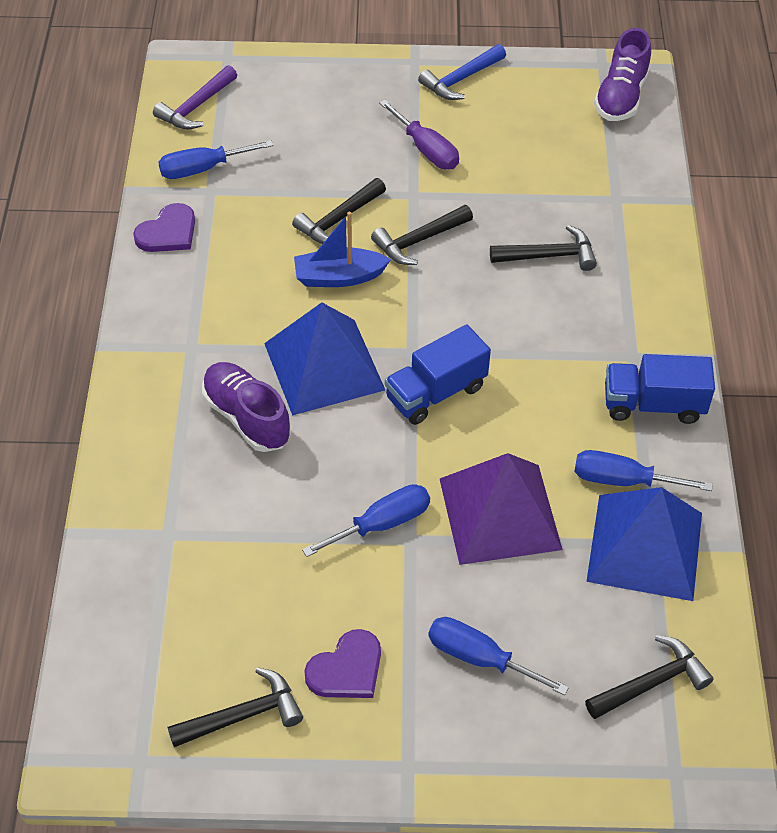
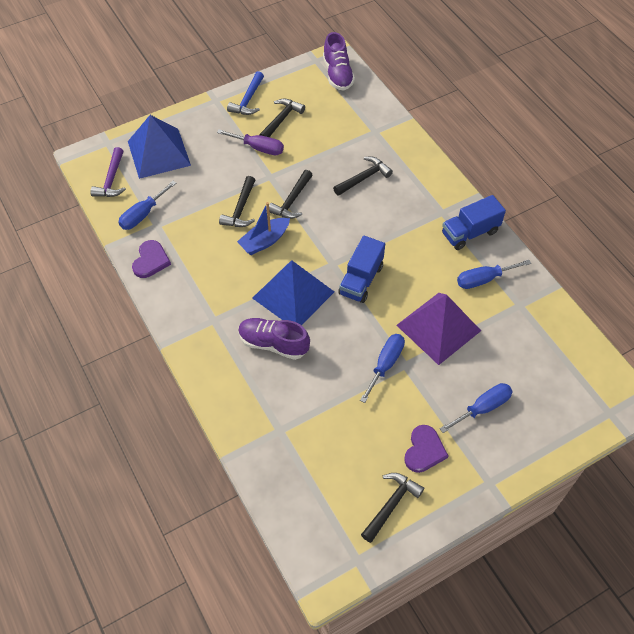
camera: 30 degrees left, 5 degrees up
(479, 658) = (483, 408): blue screwdriver -> blue screwdriver turned 150 degrees clockwise
(644, 546) = (517, 308): blue pyramid -> blue pyramid (158, 153)
(652, 682) = (568, 375): black hammer -> black hammer (281, 119)

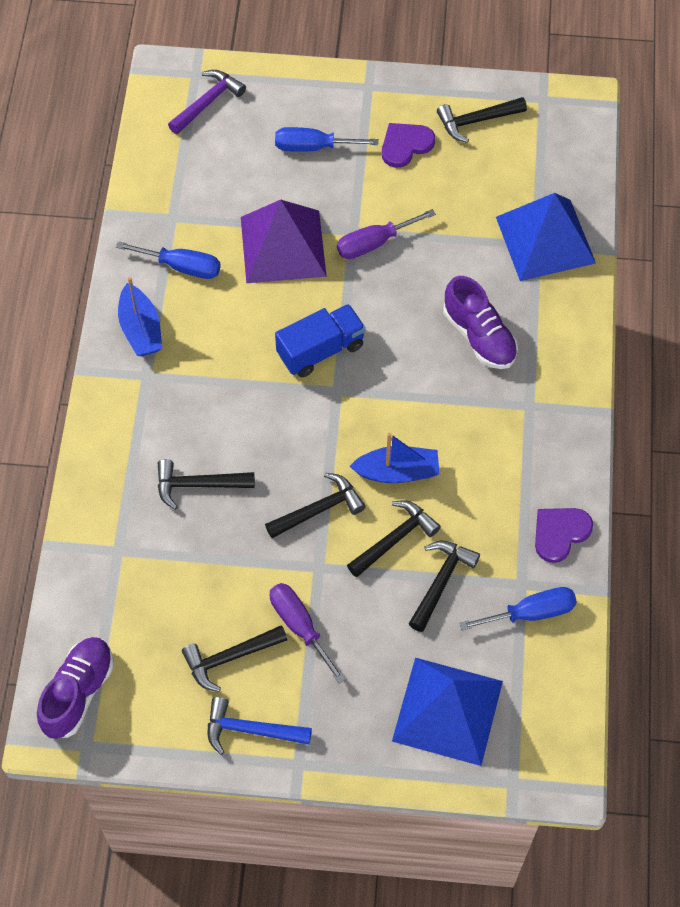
camera: 145 degrees left, 5 degrees up
(111, 180) = (543, 703): purple hammer -> purple hammer (208, 102)
(201, 203) = (441, 581): none -> black hammer
(248, 100) = (250, 730): blue hammer -> blue hammer turned 135 degrees counterclockwise
(293, 295) = (414, 380): blue pyramid -> blue pyramid (545, 240)
(385, 364) = (374, 243): blue screwdriver -> purple screwdriver
(470, 232) = (141, 329): blue truck -> blue boat

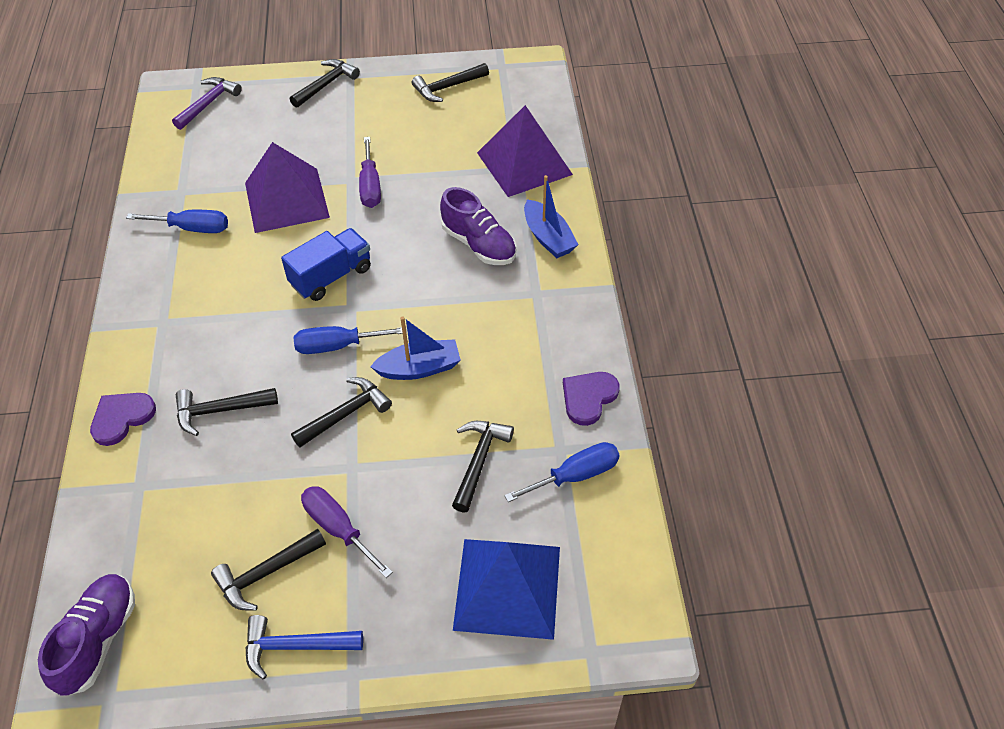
camera: 10 degrees left, 10 degrees down
(141, 329) = (155, 284): blue boat -> blue boat (548, 237)
(313, 147) = (306, 123): blue screwdriver -> blue screwdriver (337, 346)
(374, 243) = (370, 186): purple screwdriver -> purple screwdriver turned 60 degrees counterclockwise
(395, 539) = (426, 428): black hammer -> black hammer (326, 84)
(405, 145) = (388, 112): purple heart -> purple heart (121, 418)
(545, 240) = (524, 163): blue pyramid -> purple pyramid

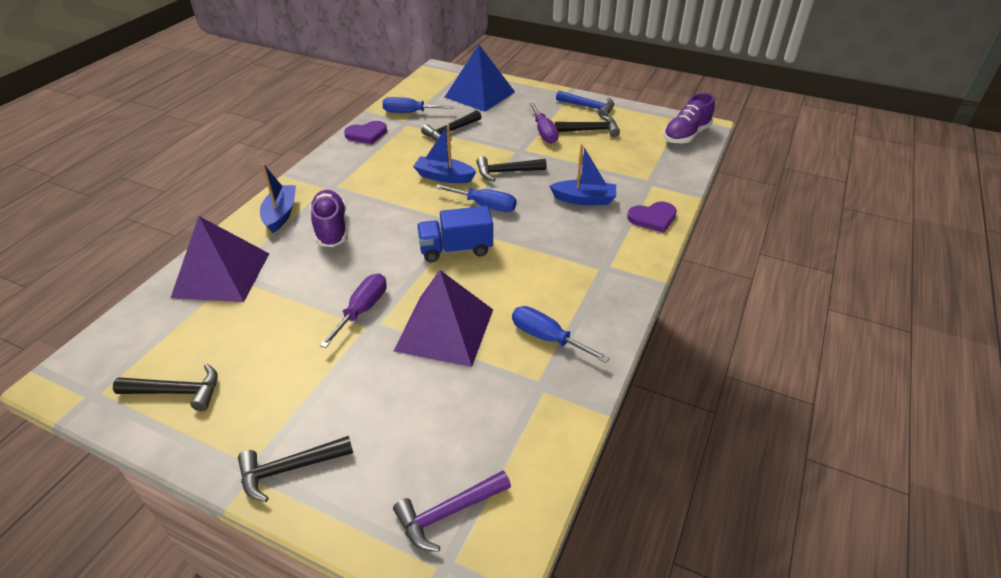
camera: 150 degrees left, 10 degrees down
(220, 410) = (584, 199): black hammer -> blue boat

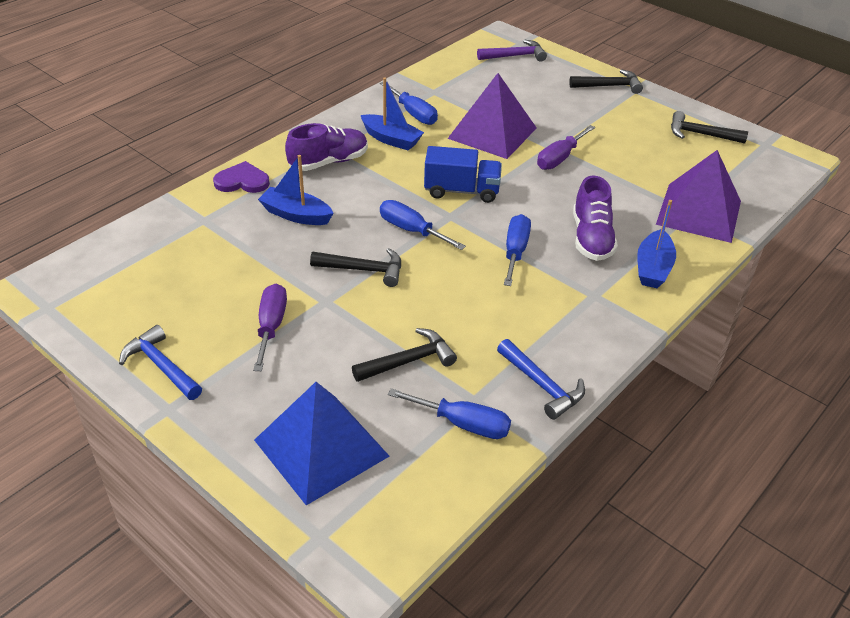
camera: 165 degrees left, 0 degrees up
(366, 134) = (542, 385): purple heart -> blue hammer
(395, 206) = (515, 251): none -> blue screwdriver
(444, 177) = (446, 279): blue boat -> blue boat (391, 139)
(591, 130) = (200, 316): black hammer -> none
(686, 135) = (81, 276): purple shoe -> purple shoe (328, 162)

